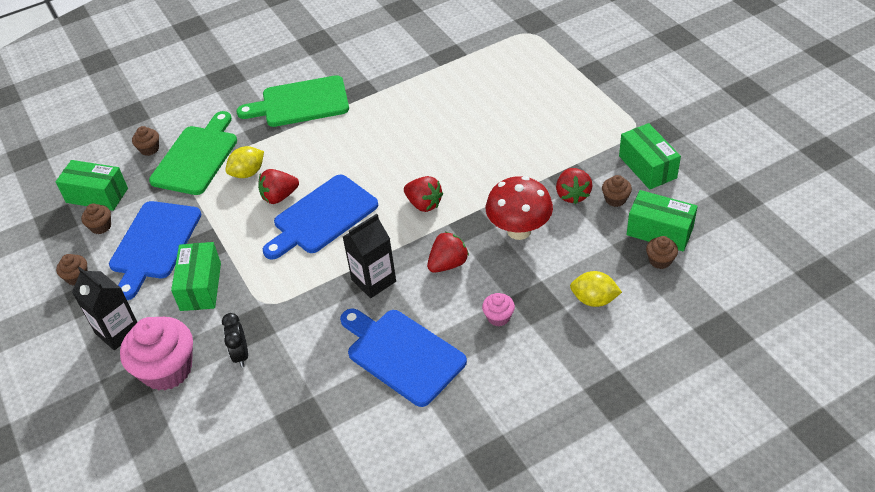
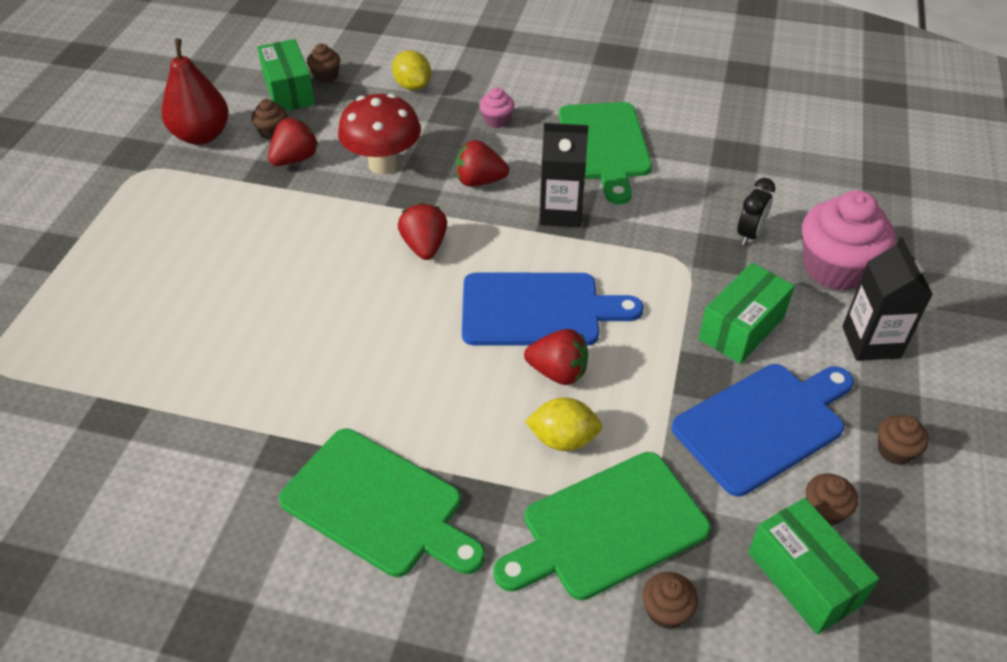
camera: 140 degrees left, 0 degrees up
(402, 354) = (604, 146): blue cutting board -> green cutting board
(647, 167) = (202, 135): green box -> red pear

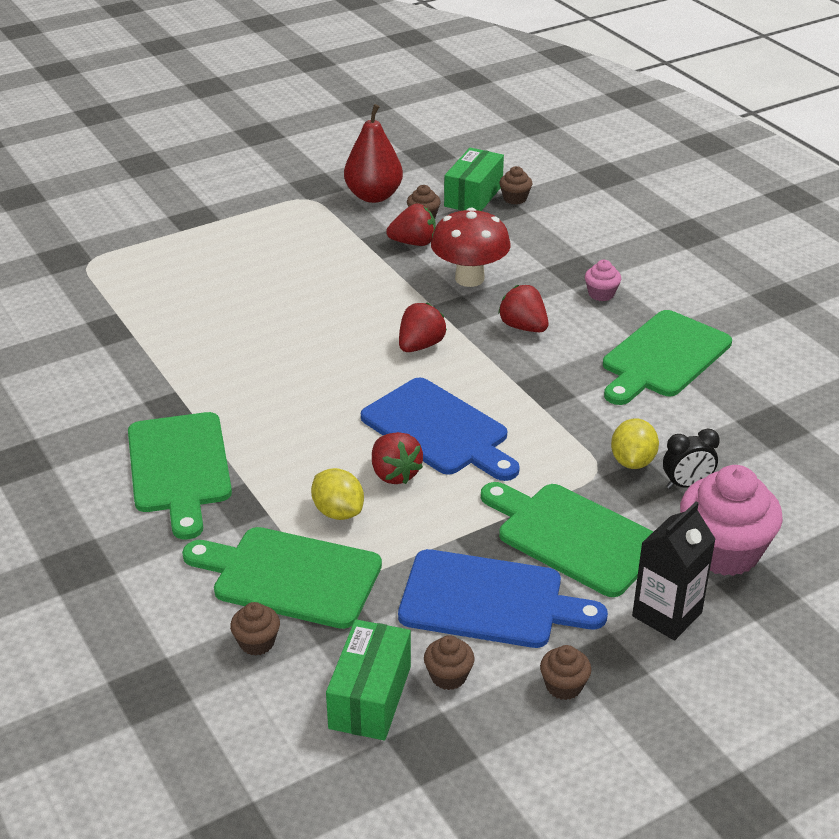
camera: 45 degrees right, 10 degrees down
(412, 86) = (571, 237): yellow lemon -> yellow lemon (632, 461)
(561, 213) = (553, 381): black carton -> none
(741, 328) = (573, 536): green box -> green cutting board

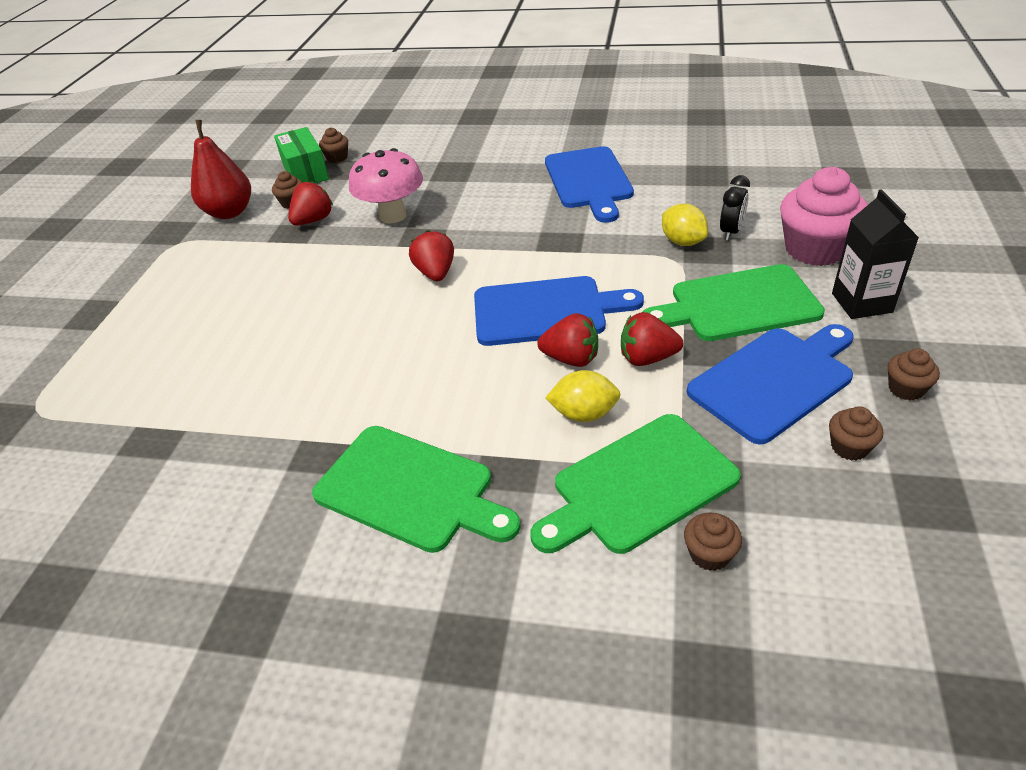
camera: 45 degrees left, 5 degrees up
(370, 697) = (842, 509): green box -> none
(469, 278) = (393, 216): red mushroom -> pink mushroom
(523, 327) = (480, 219): red strawberry -> red strawberry (647, 358)
(601, 294) = (491, 173): pink cupcake -> none
(663, 357) = (589, 181): green cutting board -> blue cutting board

